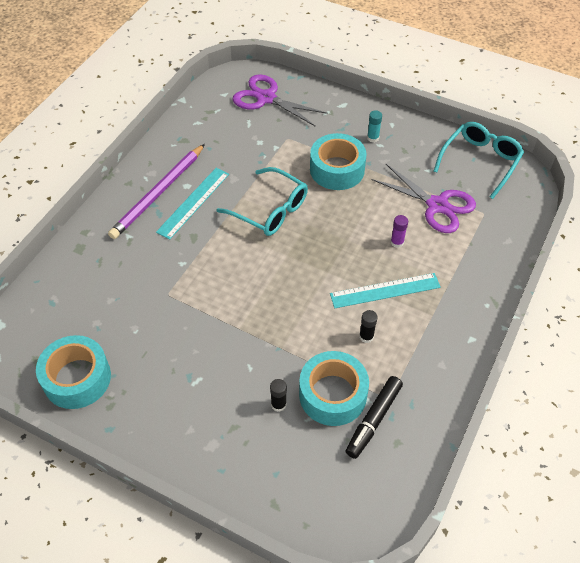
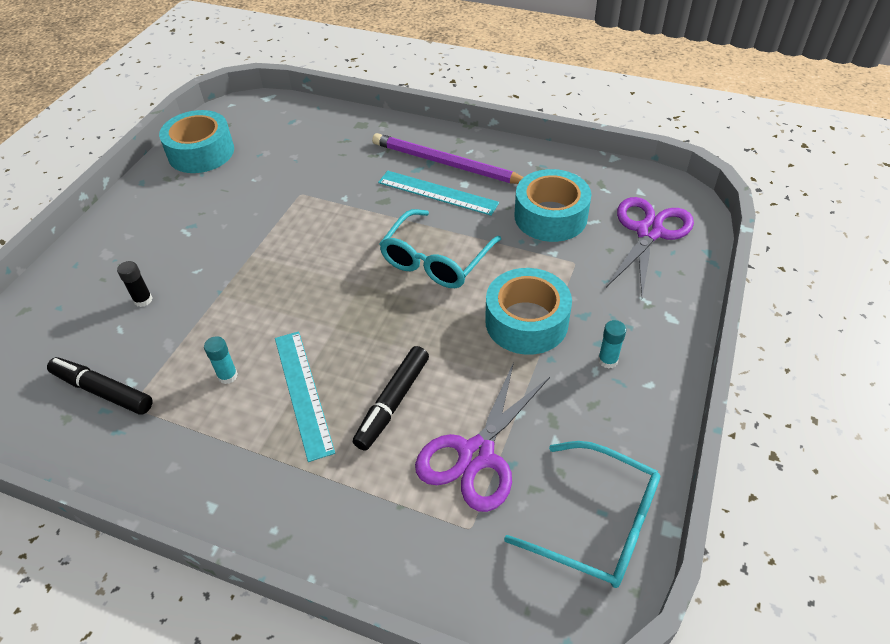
camera: 85 degrees right, 5 degrees down
(332, 394) = (146, 348): turquoise tape -> turquoise tape (550, 216)
(366, 336) = (227, 376): black glue stick -> turquoise glue stick
(397, 242) = (392, 403): purple glue stick -> black marker

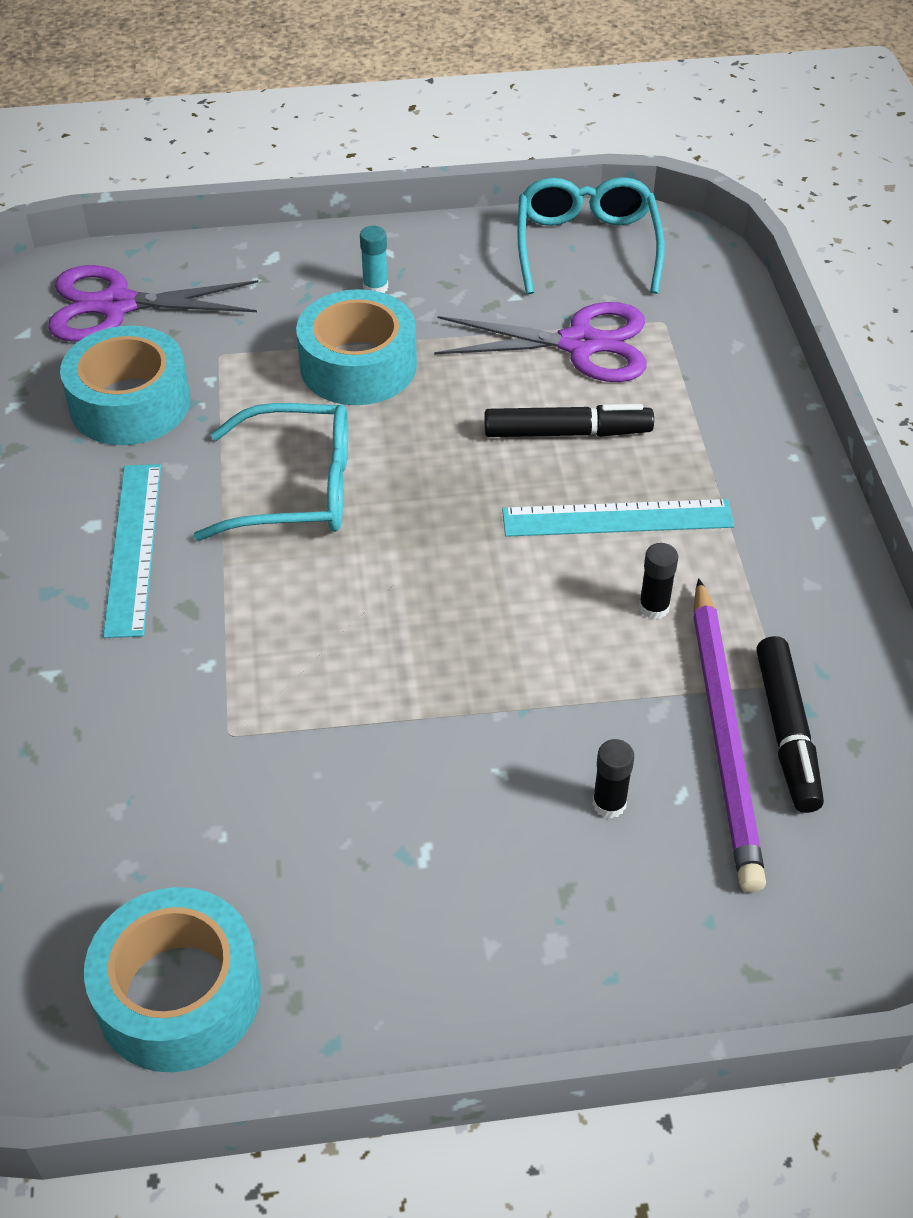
camera: 120 degrees left, 0 degrees up
(227, 376) = (654, 607): turquoise glue stick -> black glue stick
(303, 392) = (617, 518): turquoise ruler -> turquoise ruler turned 45 degrees clockwise
(447, 164) = (45, 566): purple pencil -> purple pencil (724, 736)

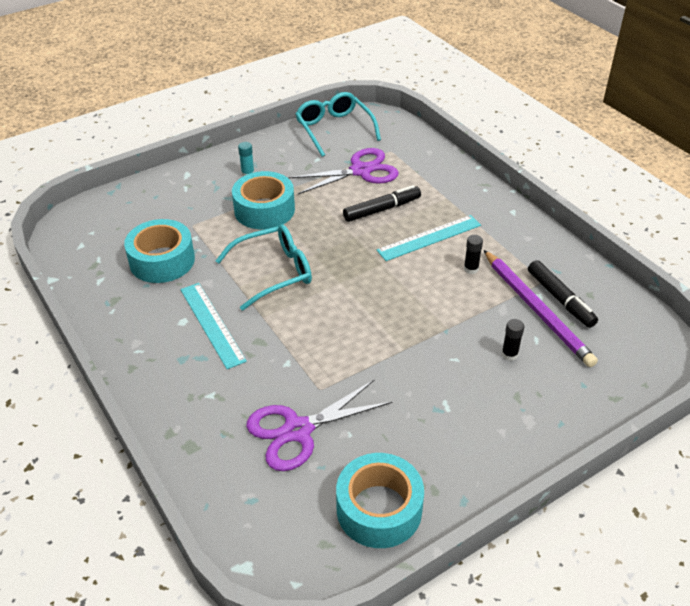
camera: 25 degrees left, 5 degrees down
(117, 305) = (121, 218): purple scissors -> purple scissors (298, 430)

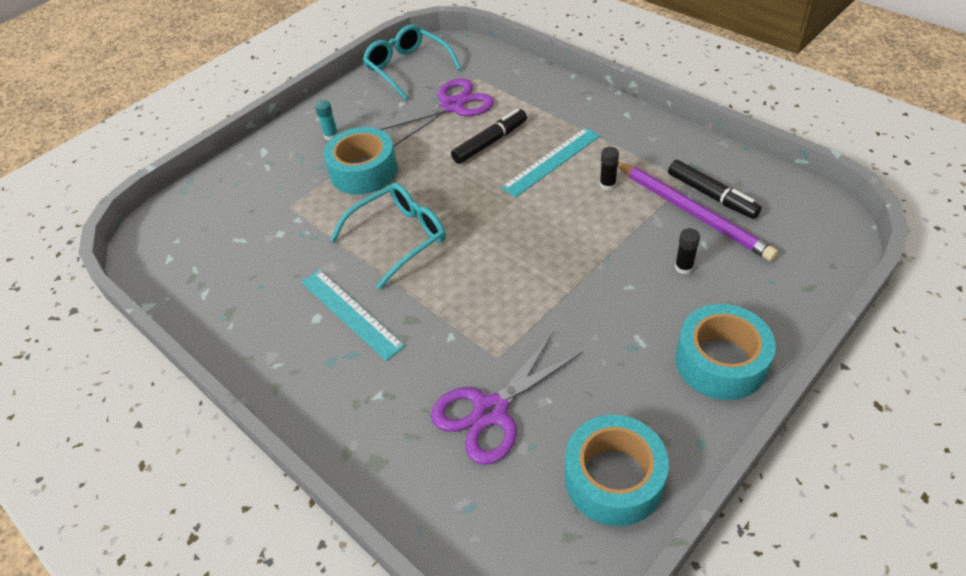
camera: 10 degrees left, 5 degrees up
(162, 260) = (269, 254): turquoise tape -> turquoise tape (720, 362)

